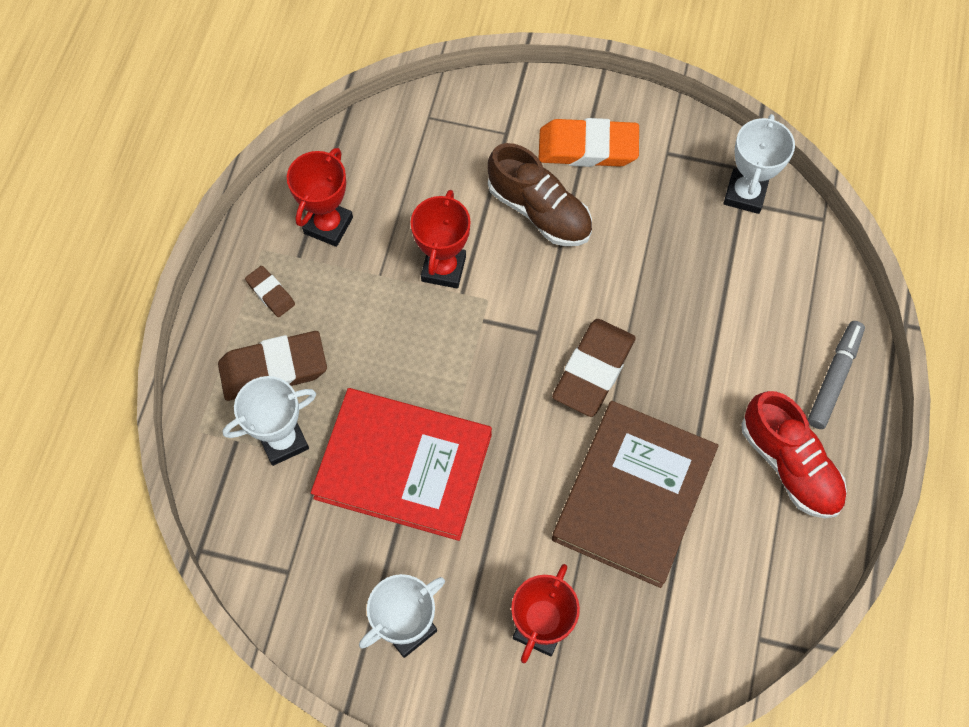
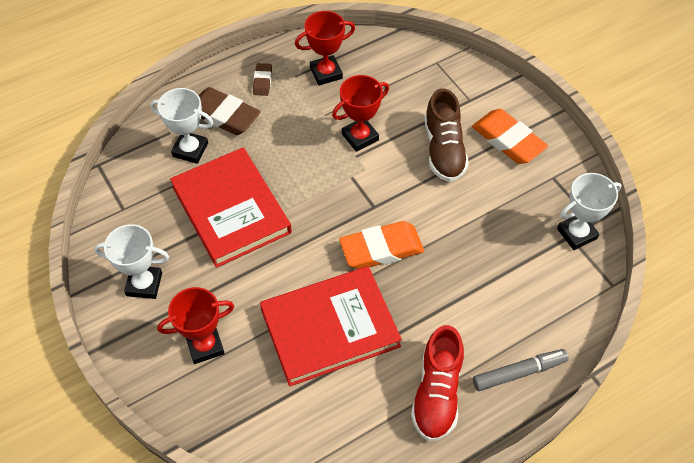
camera: 45 degrees right, 10 degrees down
(593, 370) = (381, 249): brown eraser -> orange eraser
(634, 495) = (330, 328): brown book -> red book

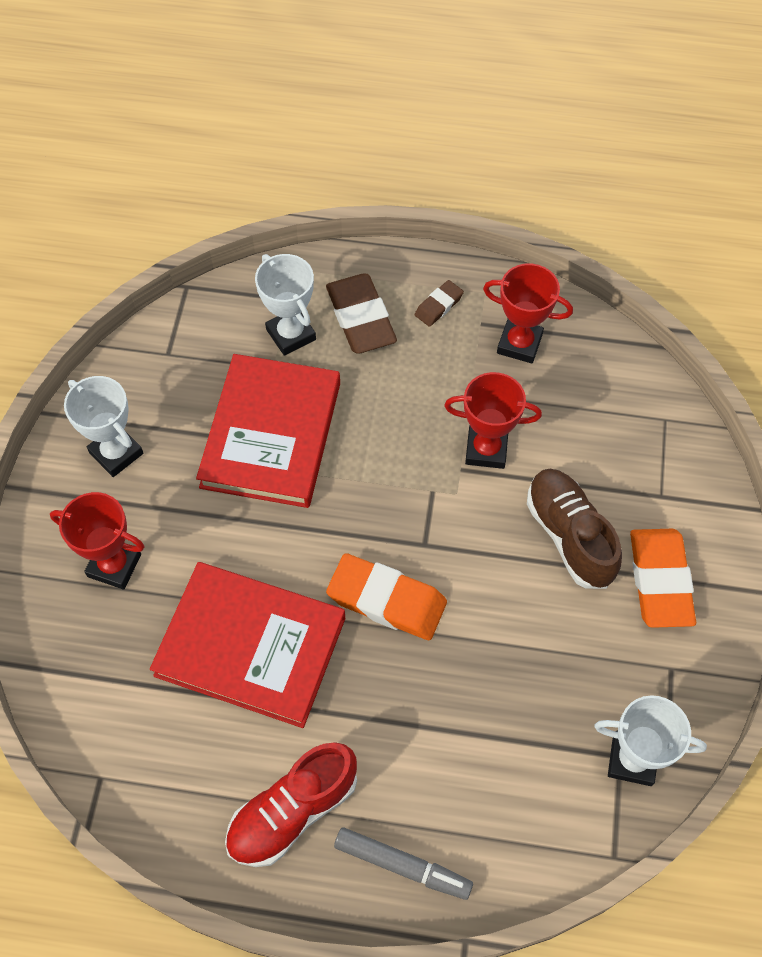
camera: 40 degrees right, 5 degrees up
(444, 150) = (569, 535): brown shoe -> brown shoe turned 120 degrees clockwise

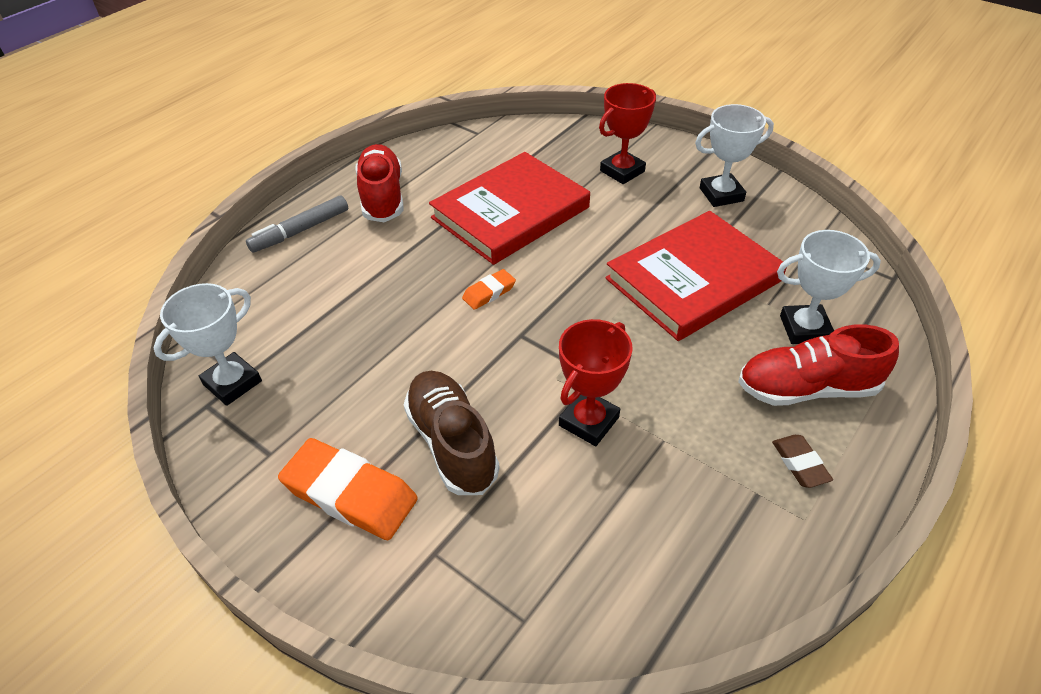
camera: 120 degrees right, 15 degrees down
(271, 434) = (693, 279): red book -> red book turned 75 degrees counterclockwise
(361, 318) = (806, 388): brown eraser -> red shoe
(386, 600) = (489, 292): orange eraser -> orange eraser, size x0.51
(519, 344) = (711, 518): red trophy -> none
(569, 535) = (452, 443): brown shoe -> brown shoe turned 120 degrees counterclockwise

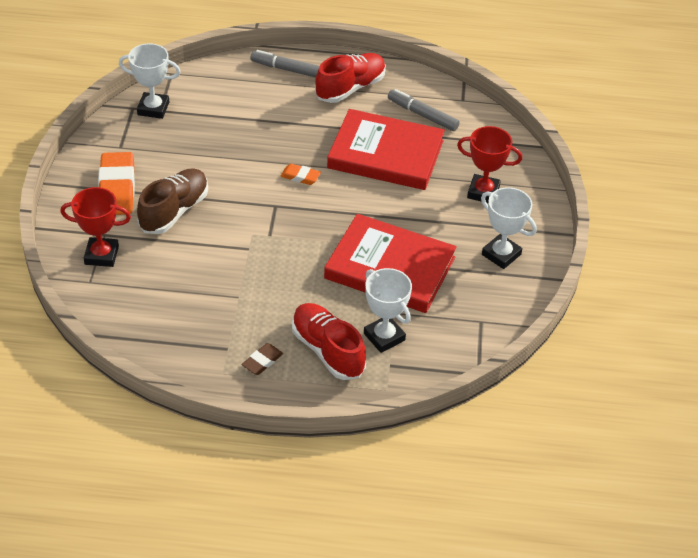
camera: 55 degrees right, 0 degrees up
(474, 165) = (422, 115): none -> grey marker
(589, 421) = (229, 260): red trophy -> red trophy (101, 255)

